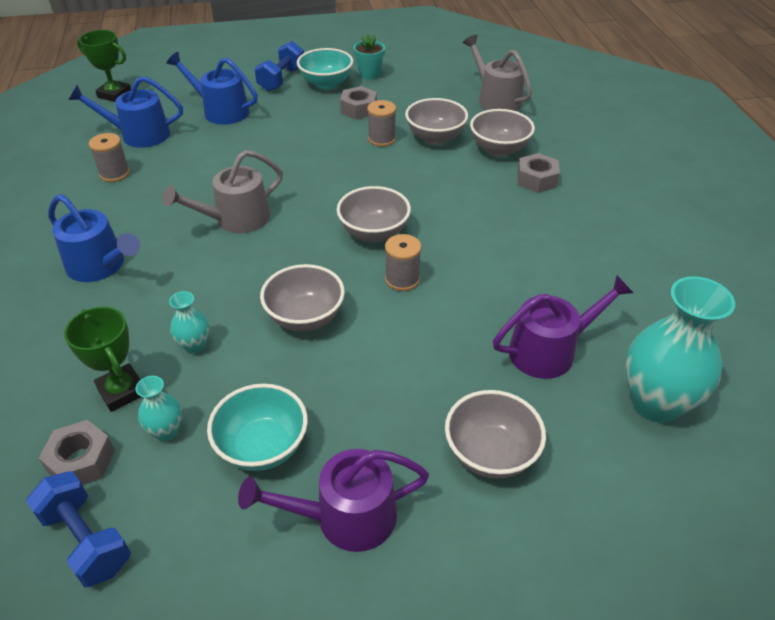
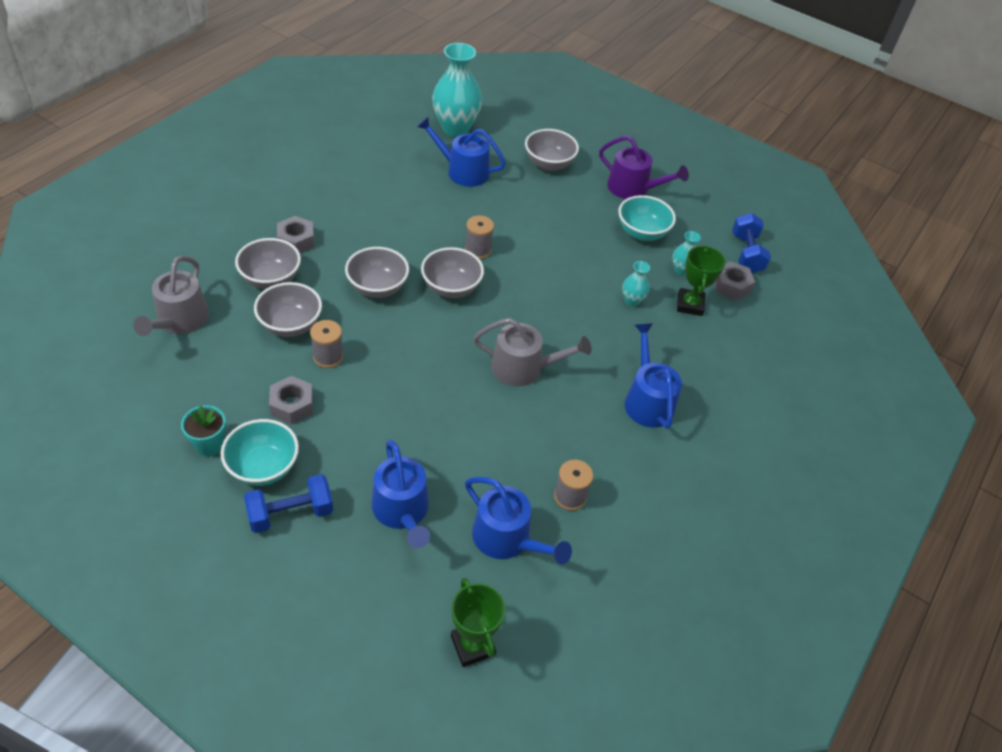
camera: 140 degrees left, 5 degrees up
(305, 317) = (557, 271): grey bowl -> grey bowl (377, 287)
(549, 350) = (463, 171): purple watering can -> blue watering can

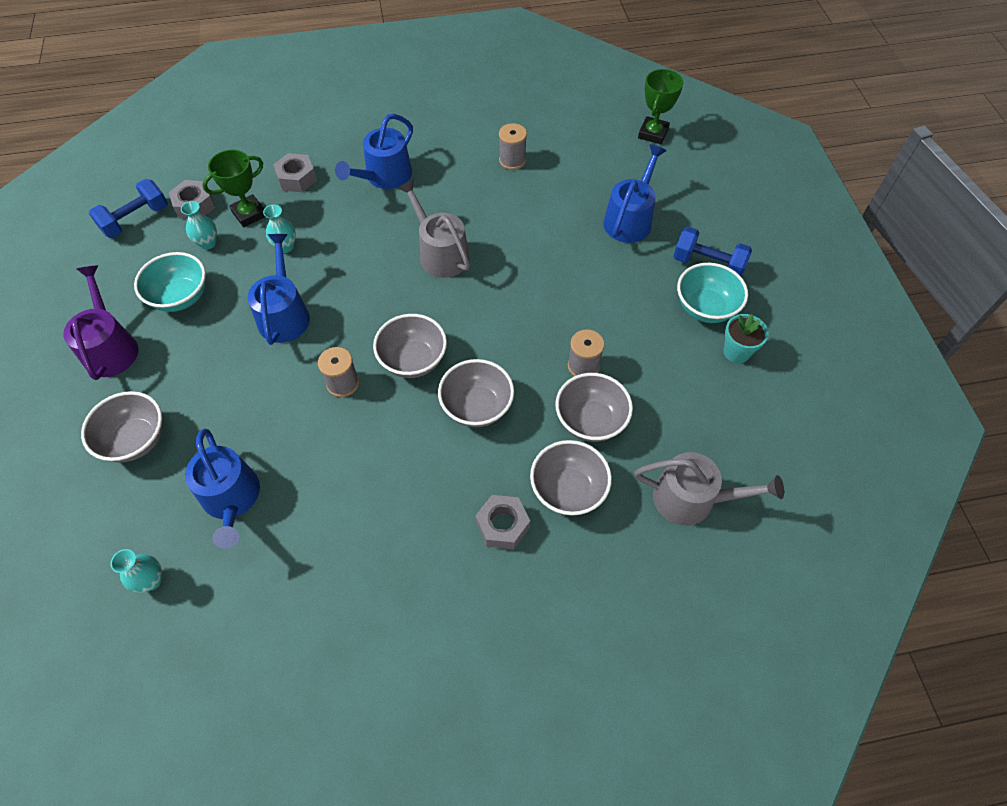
camera: 130 degrees left, 10 degrees up
(180, 320) = (691, 499): grey watering can -> grey watering can turned 45 degrees clockwise
(292, 405) = (647, 342): grey nut -> grey nut (297, 178)
(455, 128) = (151, 580): turquoise vase -> turquoise vase, size x0.47
(506, 538) = (578, 165): blue watering can -> blue watering can (284, 314)

